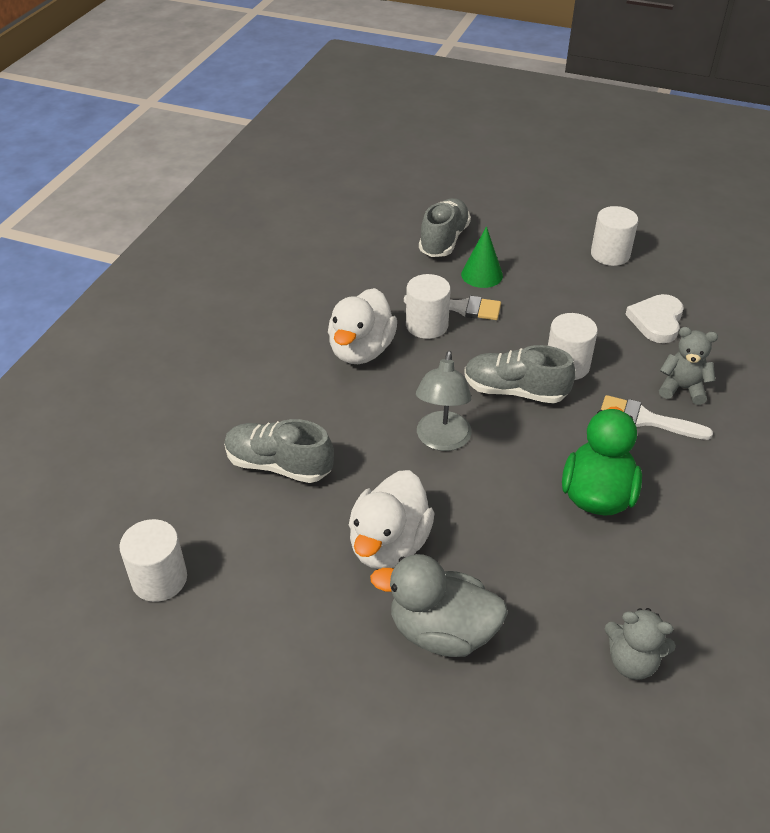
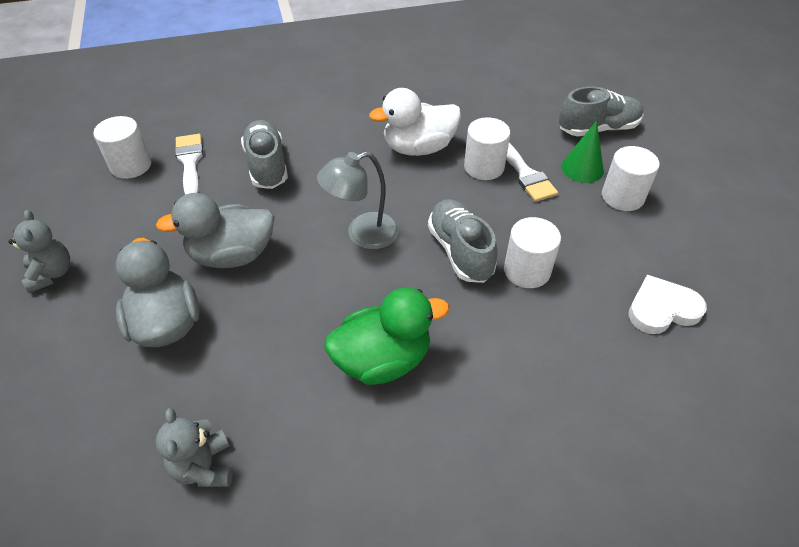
camera: 55 degrees right, 5 degrees up
(389, 544) = (232, 255): white duck -> grey duck
(610, 254) = (717, 234): white cylinder -> white cylinder (622, 197)
(646, 419) = (512, 357): white brush -> white brush (190, 162)
(682, 388) = (585, 368): grey teddy bear -> grey teddy bear (51, 274)

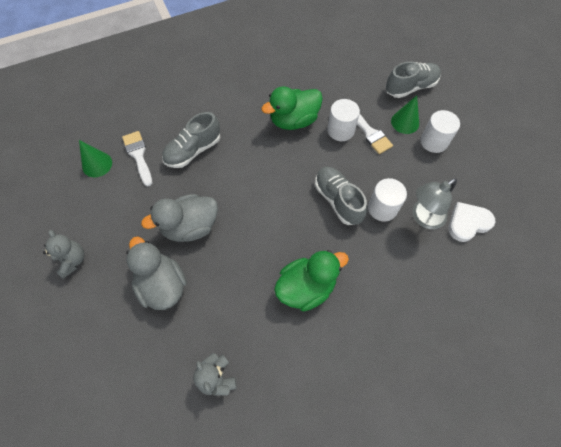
camera: 10 degrees left, 15 degrees up
(131, 165) = (97, 164): white cylinder -> green cone
(267, 166) = (193, 150): grey shoe -> grey shoe turned 105 degrees counterclockwise
(362, 234) = (272, 197): grey lamp -> grey lamp (423, 218)
(418, 148) = (294, 120): white duck -> green duck

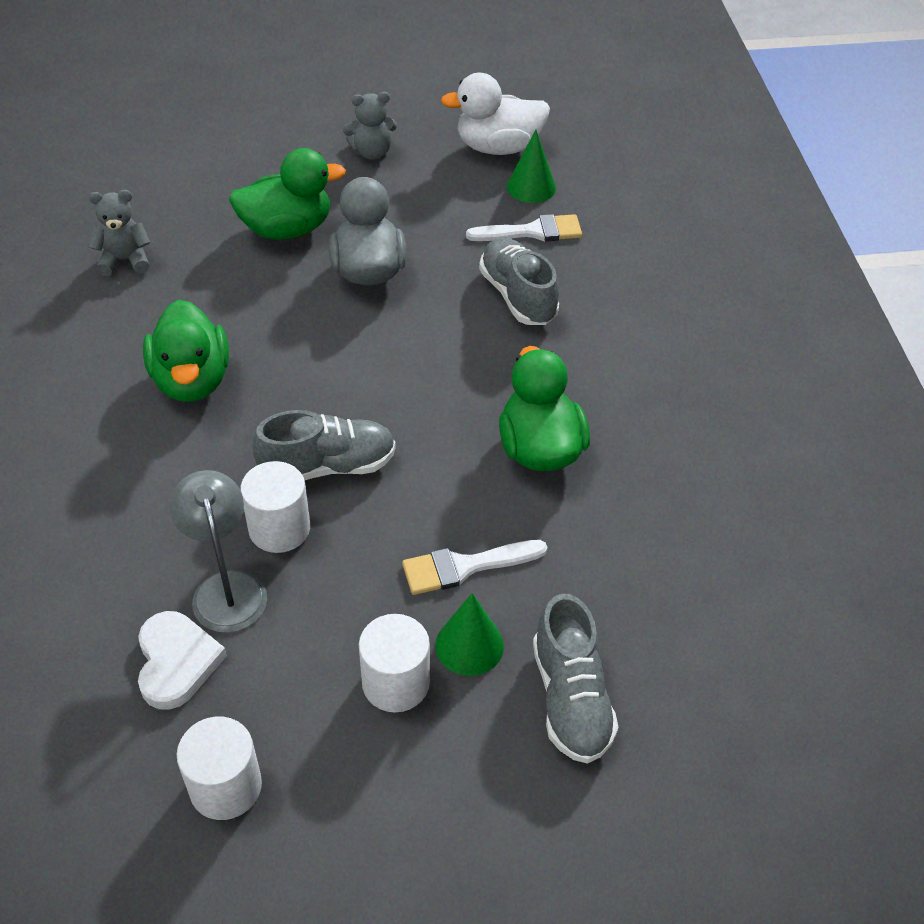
camera: 105 degrees right, 15 degrees down
(59, 190) = (498, 147): none -> white duck
(162, 285) = (287, 229): grey duck -> green duck
(340, 130) = (488, 518): white cylinder -> white cylinder (225, 786)

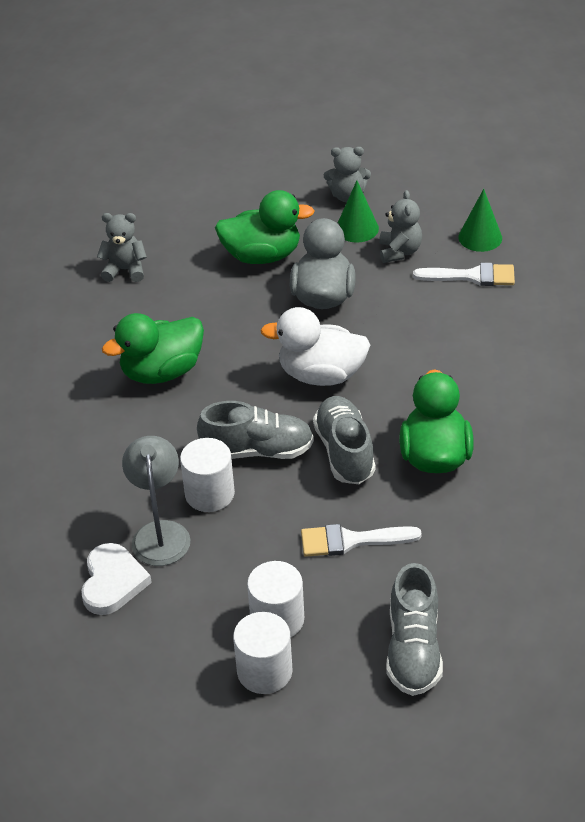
camera: 15 degrees right, 5 degrees down
(192, 380) = (162, 372): green duck -> green duck turned 60 degrees clockwise
(225, 786) = (133, 674): white cylinder -> white cylinder (264, 671)
(445, 211) = (399, 251): none -> grey teddy bear
(469, 645) = (341, 600): green cone -> green cone (357, 228)
(498, 147) = (459, 200): white duck -> white duck (321, 375)
(517, 296) = (446, 330): grey shoe -> grey shoe (344, 452)

